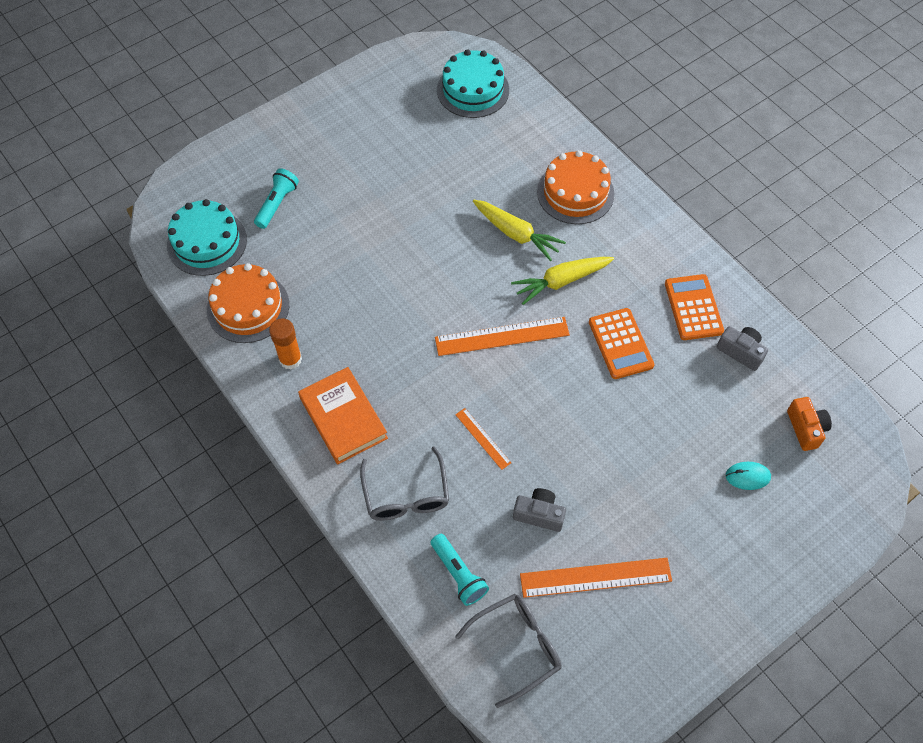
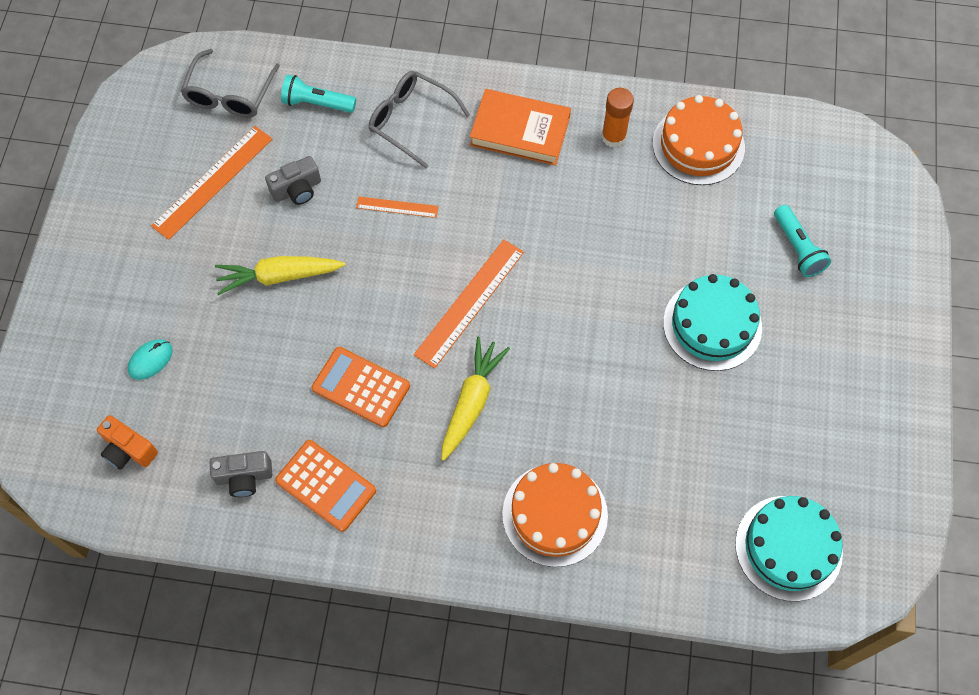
camera: 135 degrees right, 5 degrees up
(207, 242) = (803, 165): turquoise cake -> turquoise cake (712, 325)
(516, 234) = (561, 414): yellow carrot -> yellow carrot (278, 276)

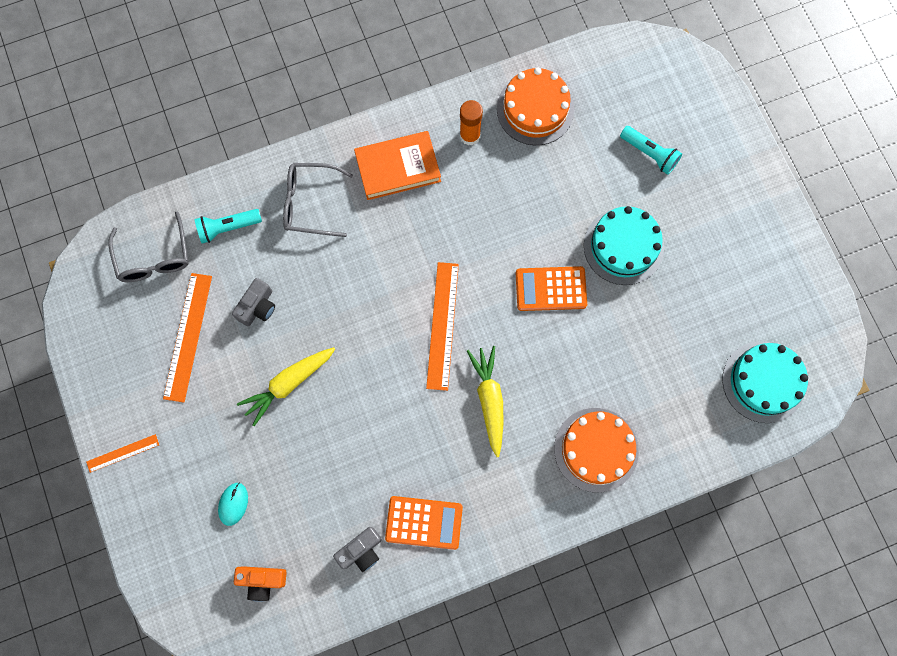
camera: 30 degrees left, 10 degrees up
(361, 387) = (403, 435): orange calculator -> orange calculator (551, 289)
(397, 207) = (343, 280): orange ruler -> orange ruler (123, 453)

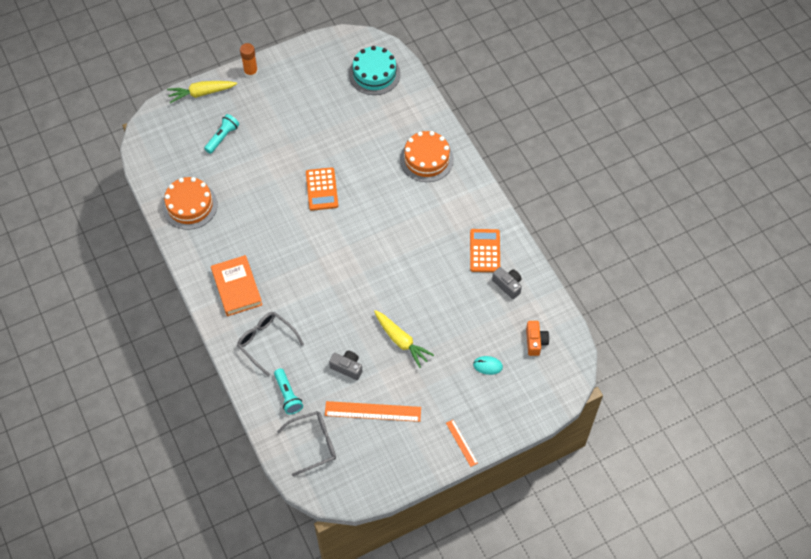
camera: 95 degrees left, 15 degrees down
(310, 203) = (266, 342): grey glasses -> grey glasses turned 135 degrees clockwise
(443, 325) = (352, 250): orange ruler -> none
(470, 135) = (210, 244): orange glue stick -> orange glue stick (251, 72)
(489, 399) = (400, 220): yellow carrot -> yellow carrot (201, 93)
(623, 246) = (289, 150): turquoise cake -> none

